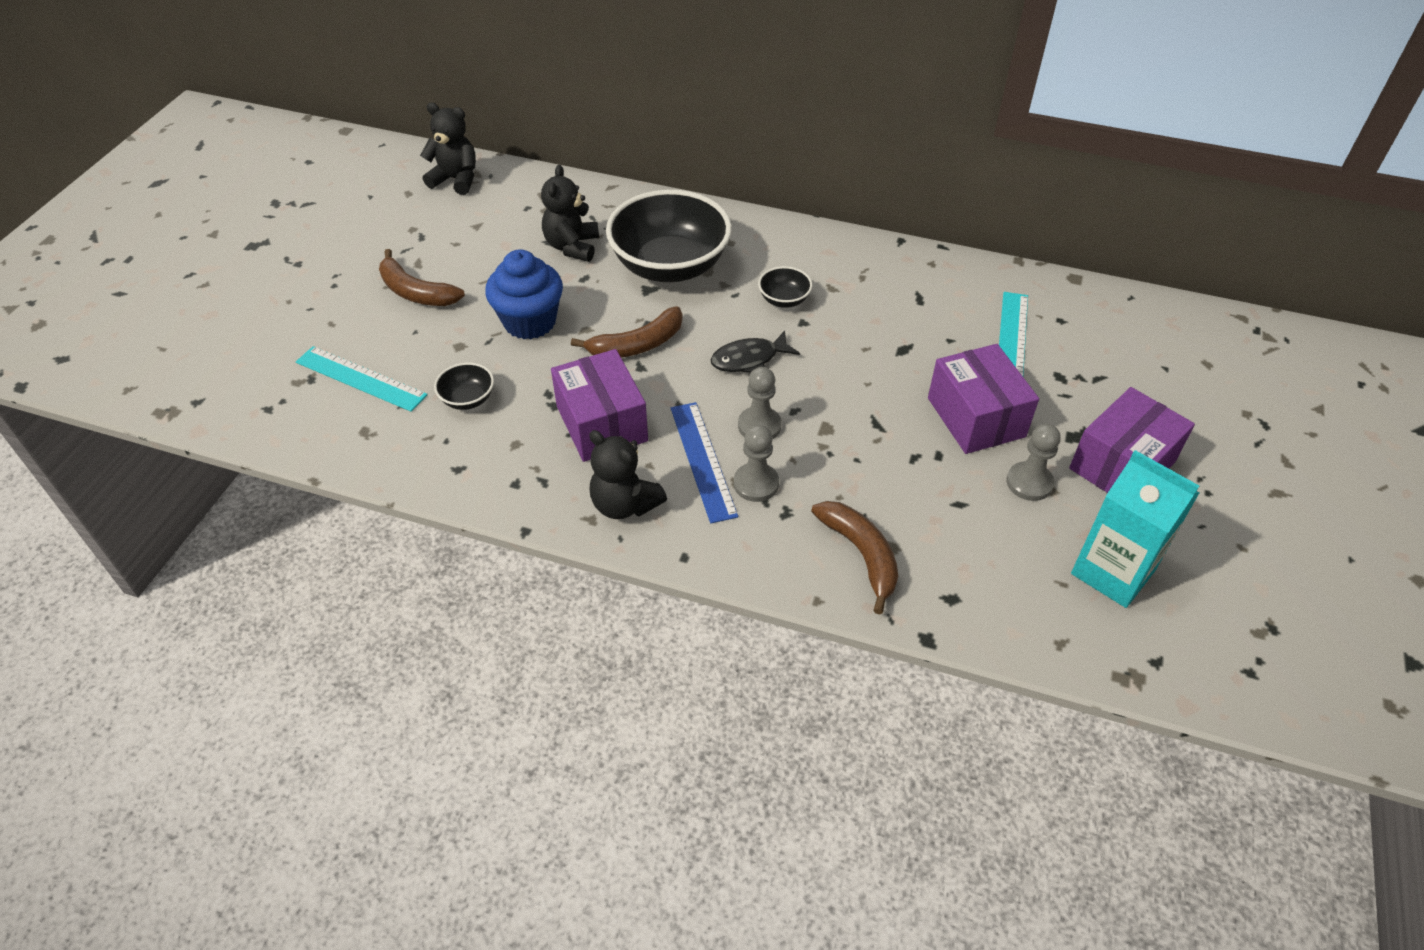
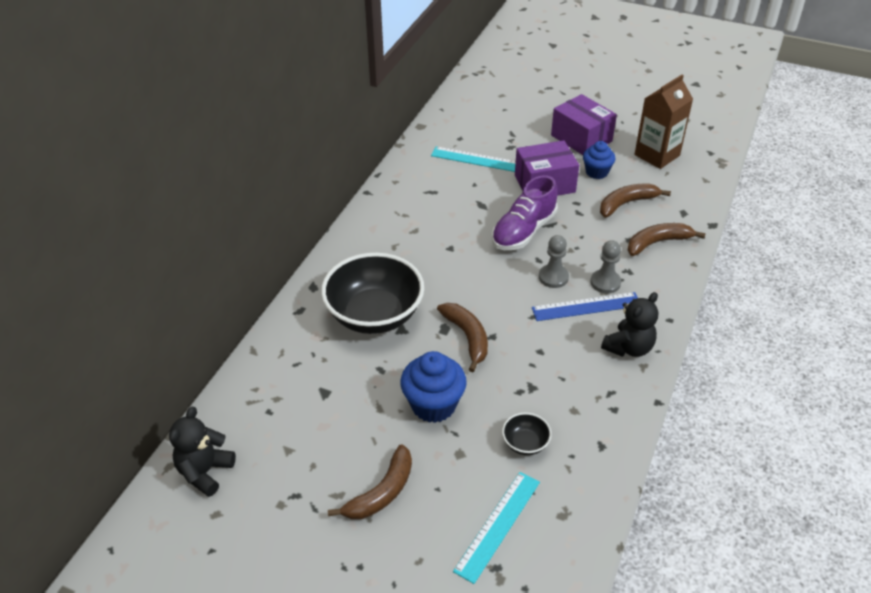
camera: 85 degrees left, 5 degrees down
(572, 246) = (336, 377): black teddy bear -> none
(602, 424) = (552, 359): purple box -> none
(749, 359) = (487, 277): black fish -> none
(784, 300) = (425, 255): black bowl -> none
(854, 394) = (523, 231): none -> purple shoe
(954, 519) = (626, 203): none -> brown banana
(1029, 483) = (596, 172): grey pawn -> blue cupcake
(1112, 572) = (657, 155): turquoise carton -> brown carton

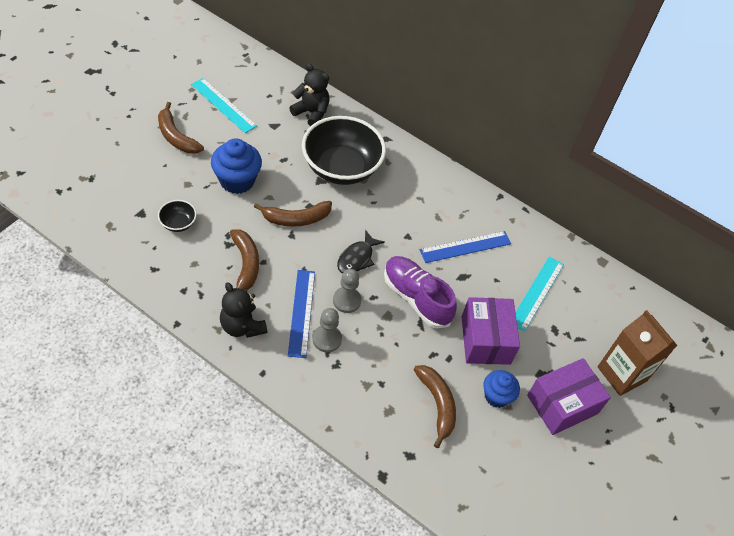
camera: 95 degrees right, 10 degrees up
(205, 472) = (233, 60): black teddy bear -> black teddy bear (311, 113)
(444, 207) = (465, 247): none -> blue ruler
(497, 279) = (357, 258): none -> black fish
(498, 525) = (120, 188): turquoise ruler -> turquoise ruler (223, 105)
(657, 155) = (518, 473): brown carton -> brown carton (622, 374)
(657, 243) = (369, 408): brown banana -> brown banana (245, 265)

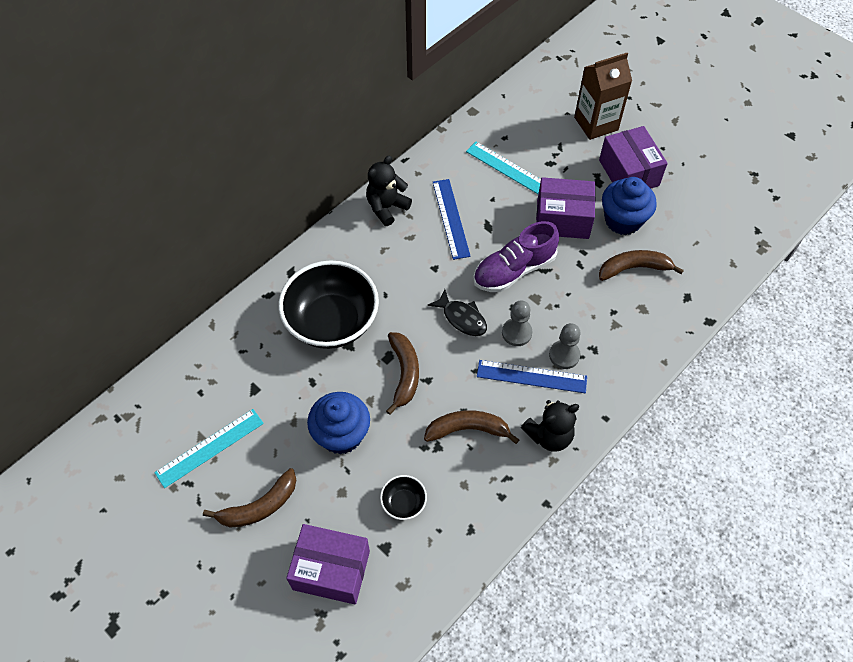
camera: 75 degrees left, 5 degrees up
(124, 182) = (331, 570): none -> purple box
(311, 113) = (238, 346): black teddy bear -> black teddy bear (386, 207)
(496, 396) = (623, 220): blue cupcake -> blue cupcake, size x1.55

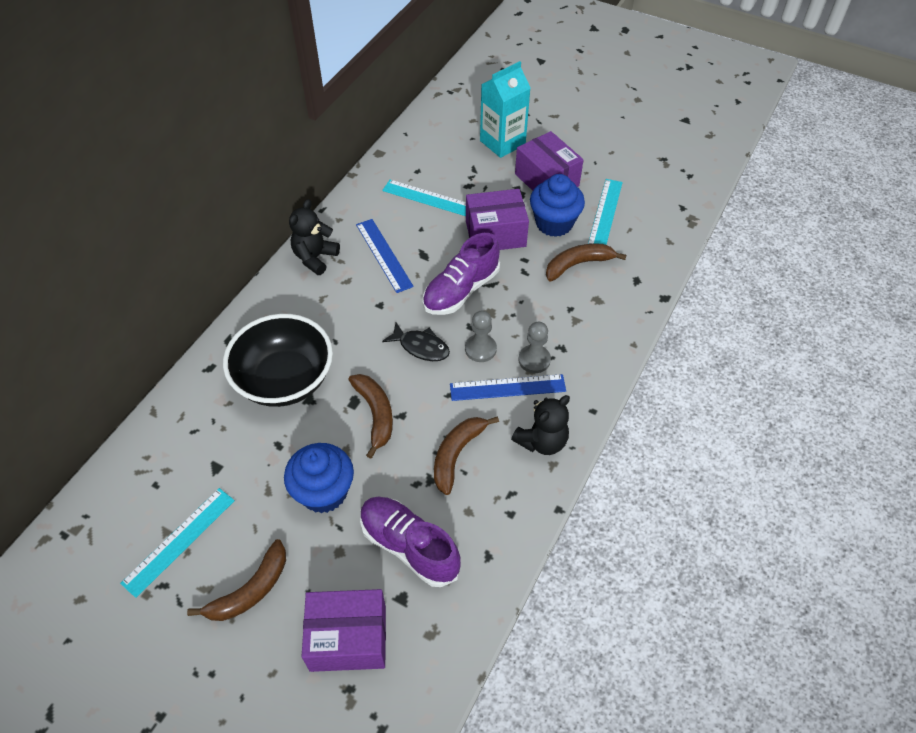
camera: 15 degrees left, 5 degrees down
(403, 503) = (409, 546): black bowl -> purple shoe
(467, 429) = (456, 455): brown banana -> brown banana turned 45 degrees counterclockwise
(596, 124) = (502, 142): brown carton -> turquoise carton
(677, 220) = (605, 213): none -> turquoise ruler

